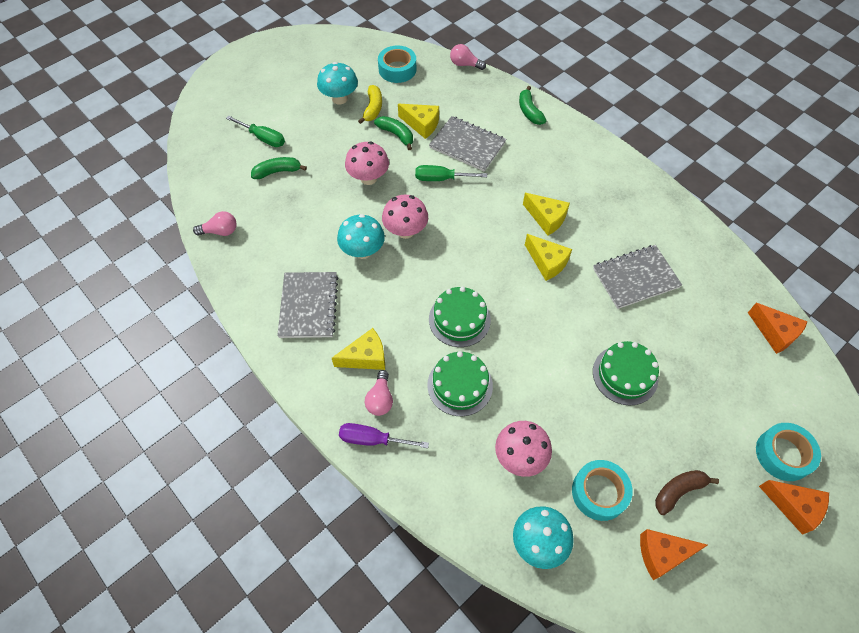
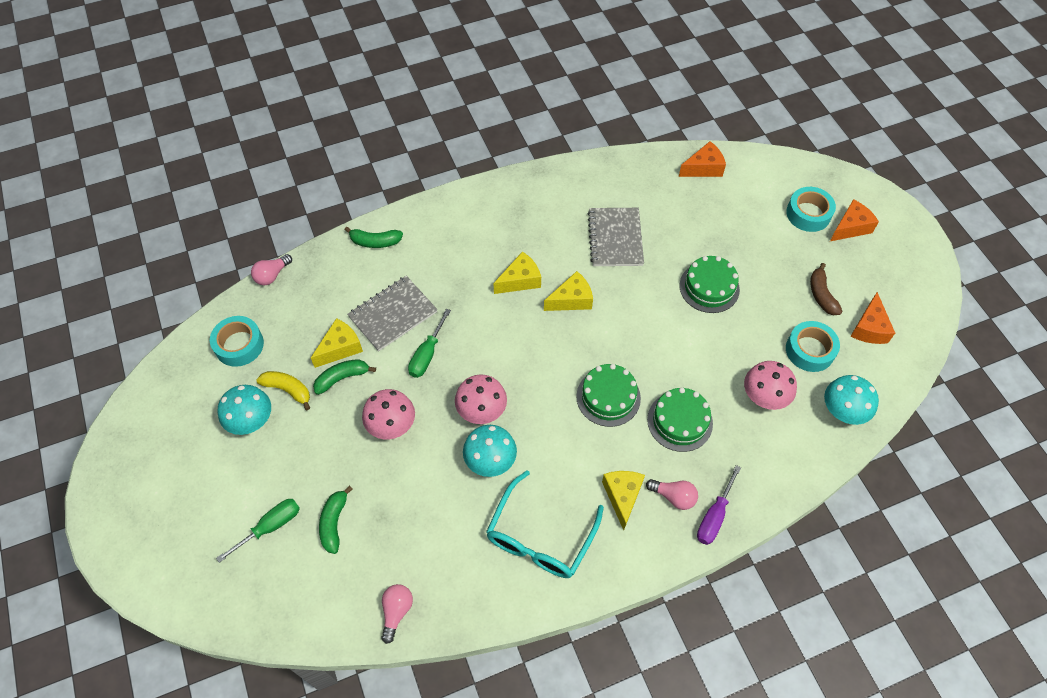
camera: 70 degrees left, 0 degrees up
(308, 306) = (540, 536): grey notebook -> turquoise glasses

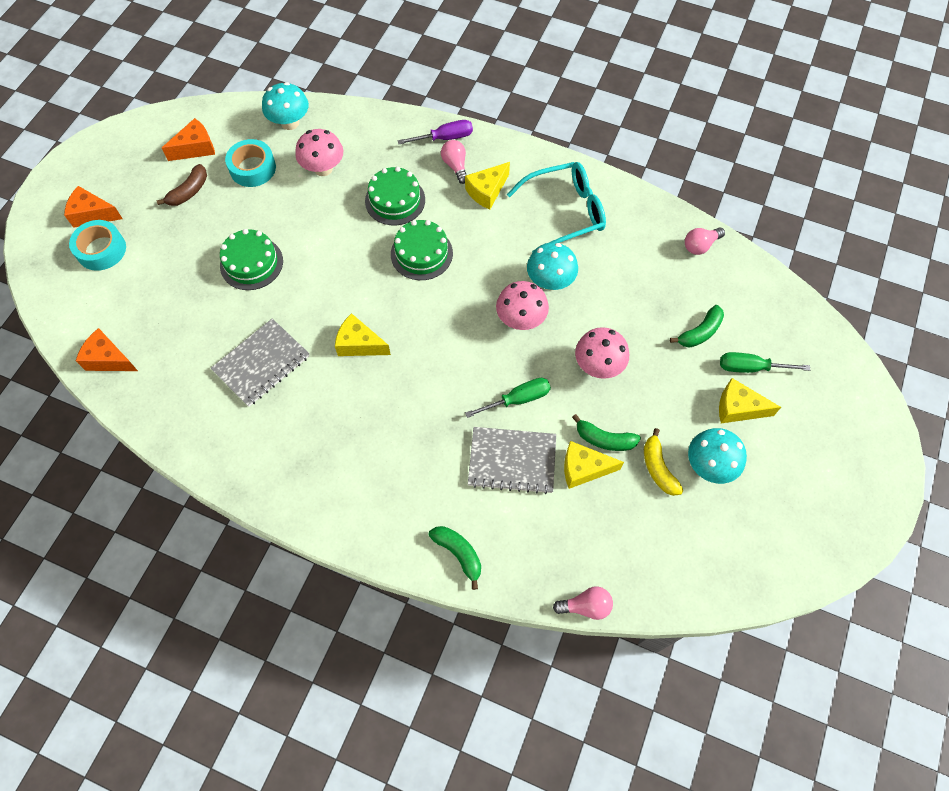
camera: 135 degrees left, 5 degrees up
(239, 345) = (671, 552): turquoise tape -> none
(520, 280) = (378, 397): yellow cheese -> yellow cheese (738, 408)

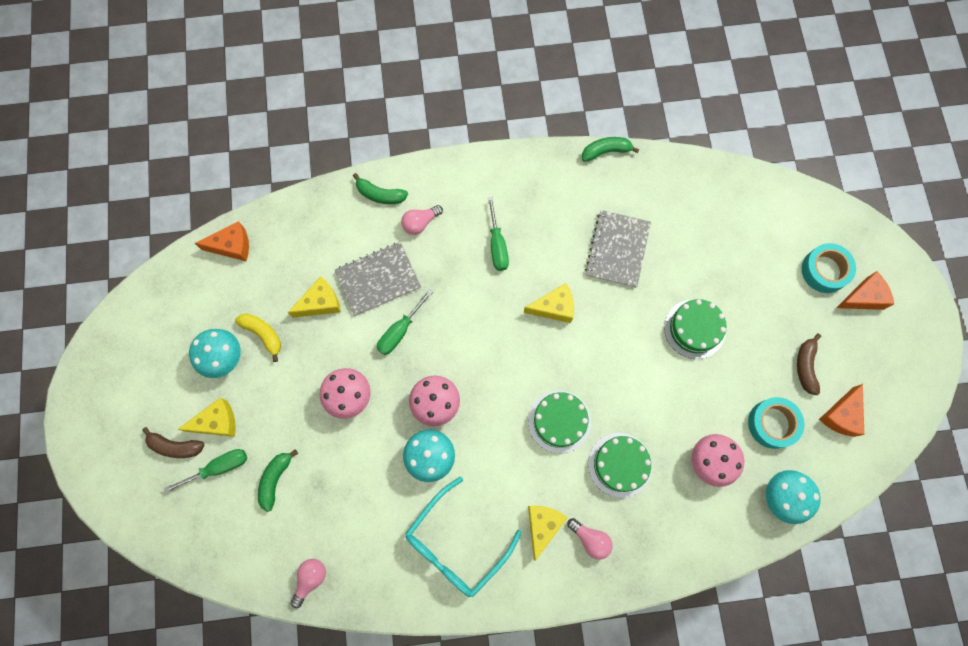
camera: 150 degrees right, 10 degrees up
(109, 359) = (733, 190): orange cheese -> orange cheese (232, 246)
(371, 431) = (497, 245): none -> green screwdriver
(444, 138) = (622, 569): purple screwdriver -> none
(586, 606) = (274, 207): pink light bulb -> pink light bulb (420, 223)
(604, 439) = (315, 335): green banana -> green banana (606, 151)
(787, 407) = (175, 446): none -> brown banana

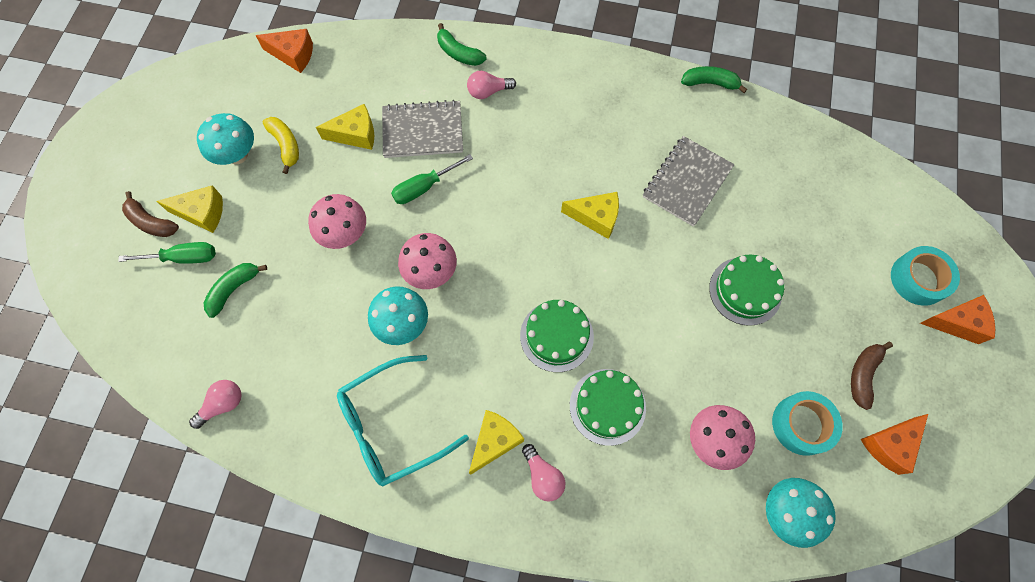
camera: 20 degrees right, 5 degrees down
(497, 245) = (559, 137): green screwdriver -> none

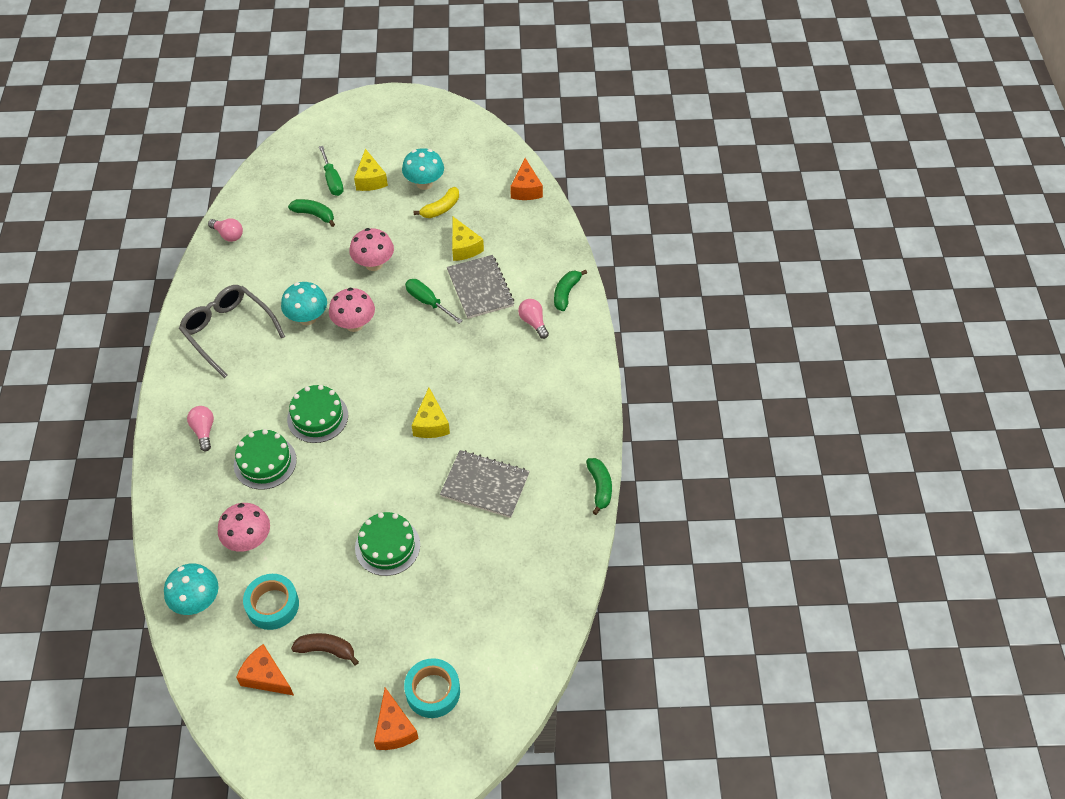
camera: 75 degrees right, 15 degrees down
(151, 222) = (356, 155): brown banana -> none
(392, 425) = (228, 331): turquoise glasses -> grey glasses
(495, 441) = (226, 395): yellow cheese -> none
(543, 476) = (204, 431): pink light bulb -> pink light bulb turned 120 degrees clockwise

